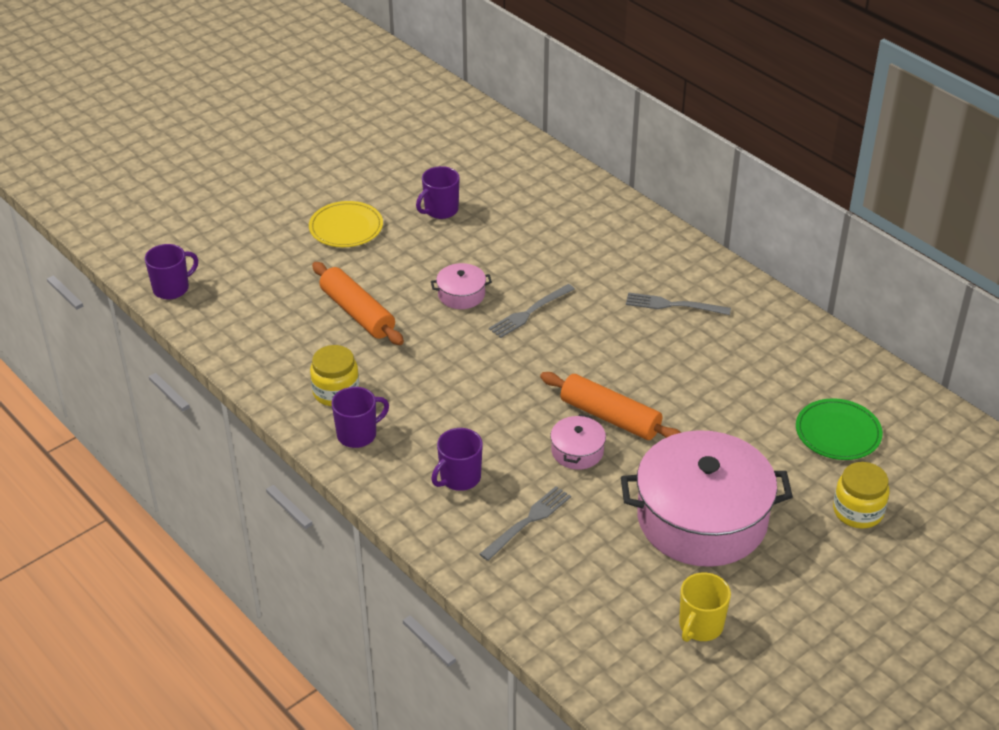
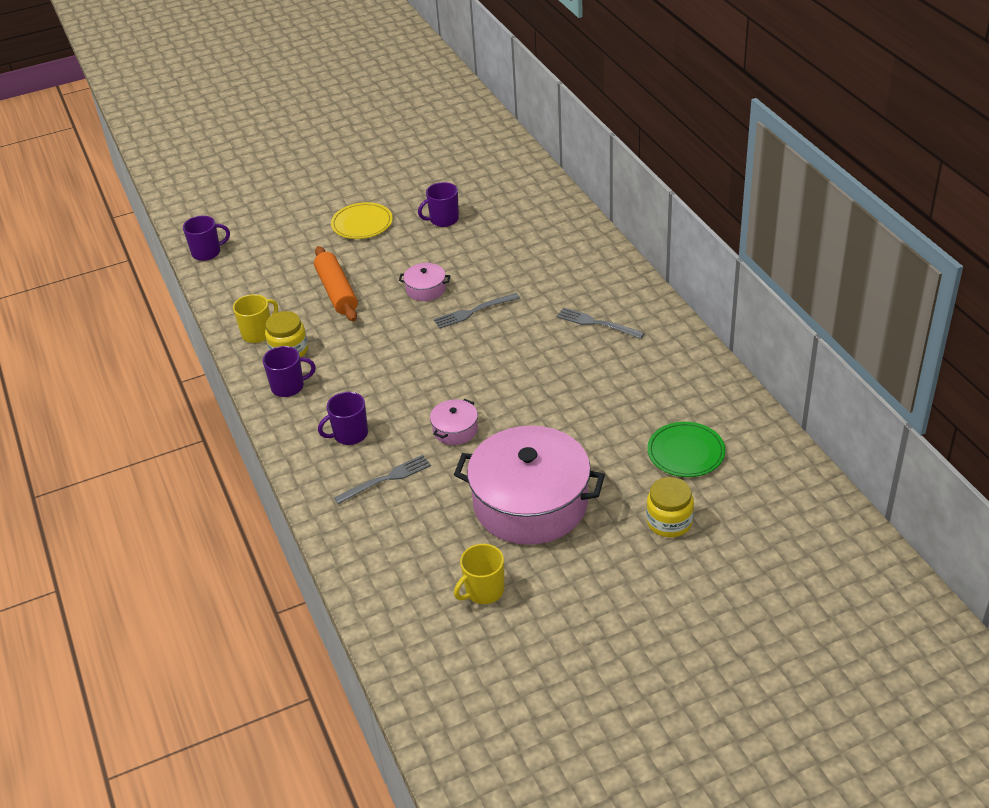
camera: 20 degrees right, 0 degrees up
(287, 377) = (258, 333): none -> yellow mug
(610, 417) = (496, 407): orange rolling pin -> none

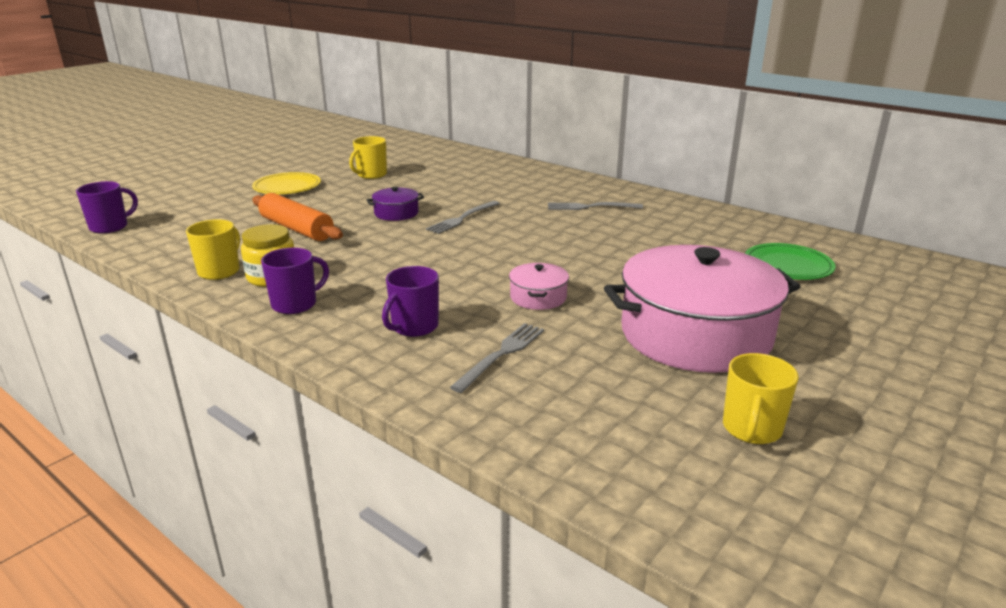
camera: 30 degrees left, 15 degrees down
(426, 289) = (396, 213): pink pot -> purple pot
(443, 220) = (371, 175): purple mug -> yellow mug
(669, 522) = (852, 315): yellow jar -> none

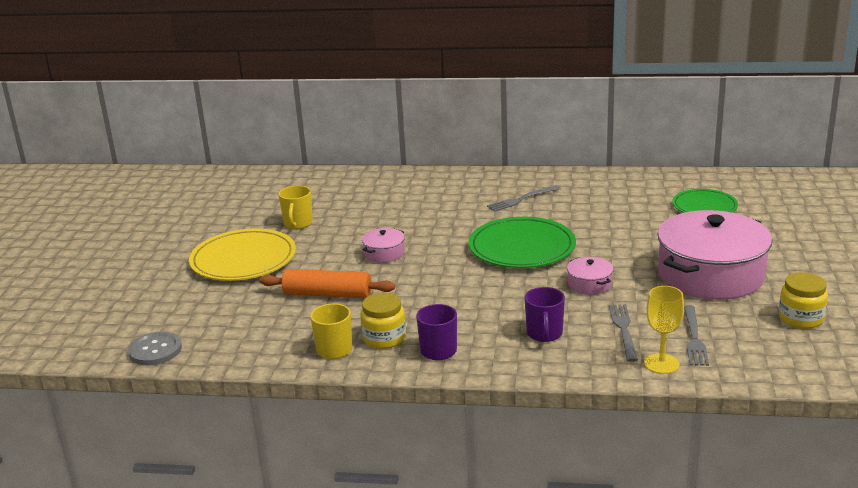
camera: 30 degrees left, 0 degrees up
(110, 227) = (155, 350): purple mug -> grey button
(287, 187) = (243, 259): yellow plate -> yellow plate, size x1.59
(396, 213) = (384, 253): purple pot -> pink pot
(462, 218) = (443, 241): grey fork -> grey fork (694, 338)
(485, 409) = (661, 364): none -> yellow goblet
(524, 244) = (522, 247): none -> green plate
(751, 429) = (801, 318): yellow mug -> yellow jar

